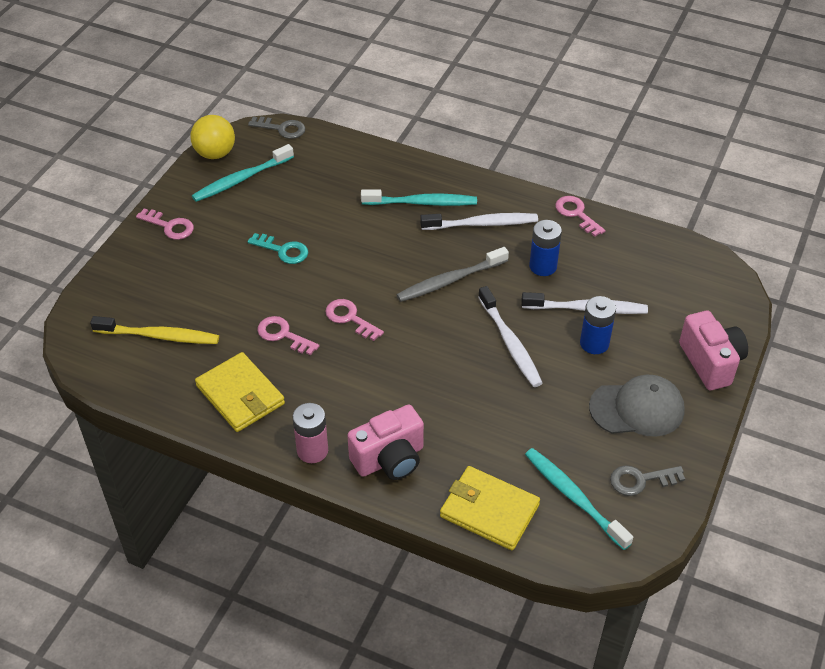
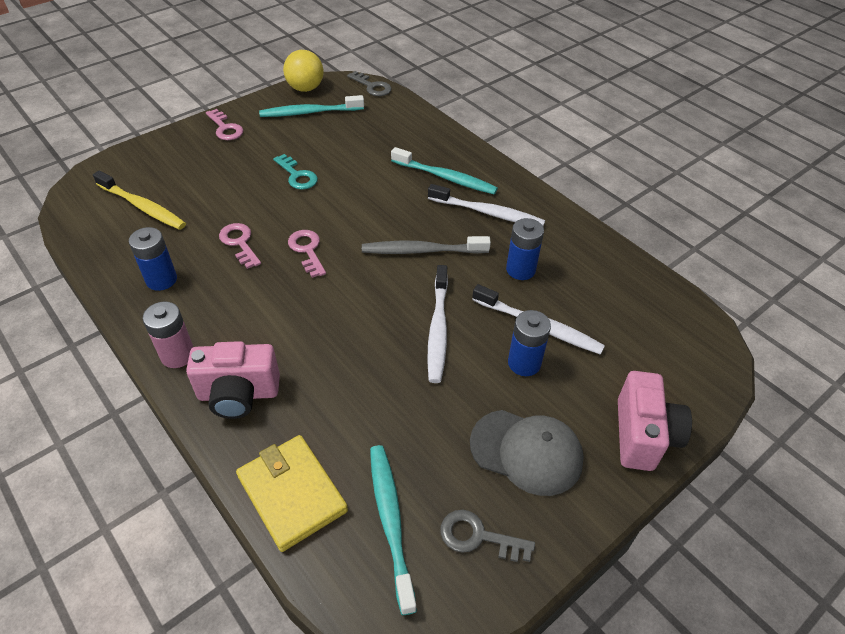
camera: 25 degrees right, 0 degrees up
(240, 395) = (161, 280): yellow wallet -> blue battery
(576, 214) = (586, 234): pink key -> none

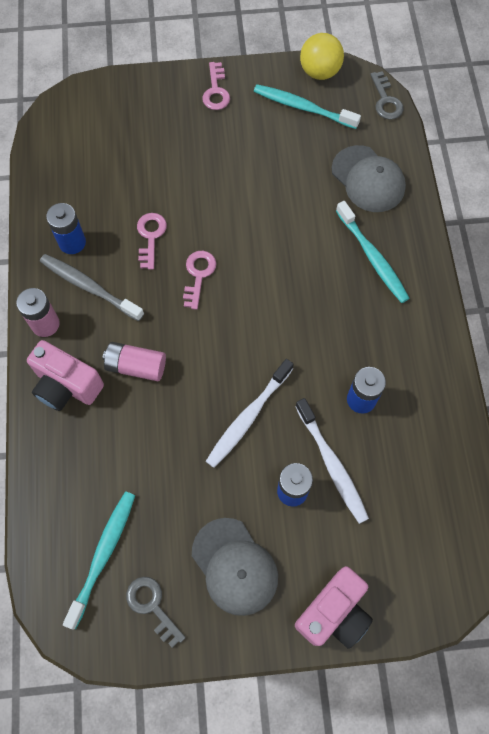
camera: 35 degrees right, 20 degrees up
(142, 207) = (98, 154): yellow toothbrush -> none
(292, 493) = (54, 490): yellow wallet -> none
(297, 176) = (242, 184): turquoise key -> none
(300, 343) = (136, 366): none -> pink battery
(399, 134) = (368, 179): none -> grey cap
(422, 251) = (291, 330): grey toothbrush -> grey toothbrush (89, 287)
(488, 212) = (380, 320): white toothbrush -> none

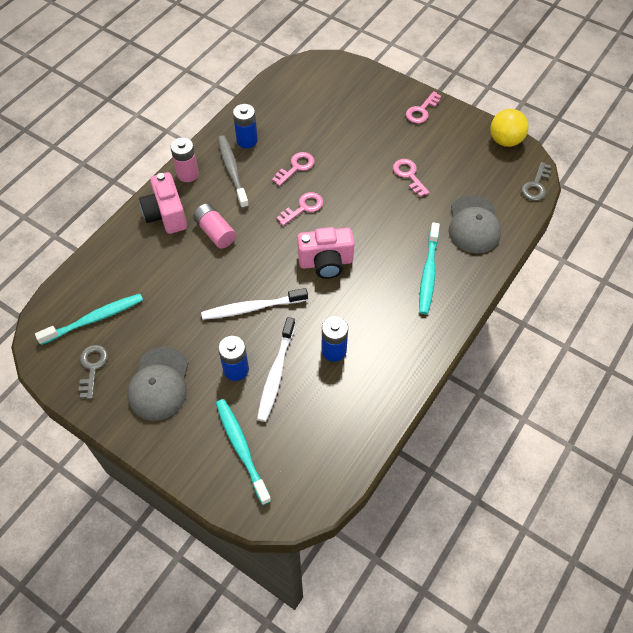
camera: 40 degrees right, 10 degrees down
(266, 169) = (409, 175): none -> pink key
(303, 107) = (471, 155): turquoise toothbrush -> turquoise toothbrush (241, 449)
(334, 613) = (190, 458): pink camera -> pink camera (326, 262)

